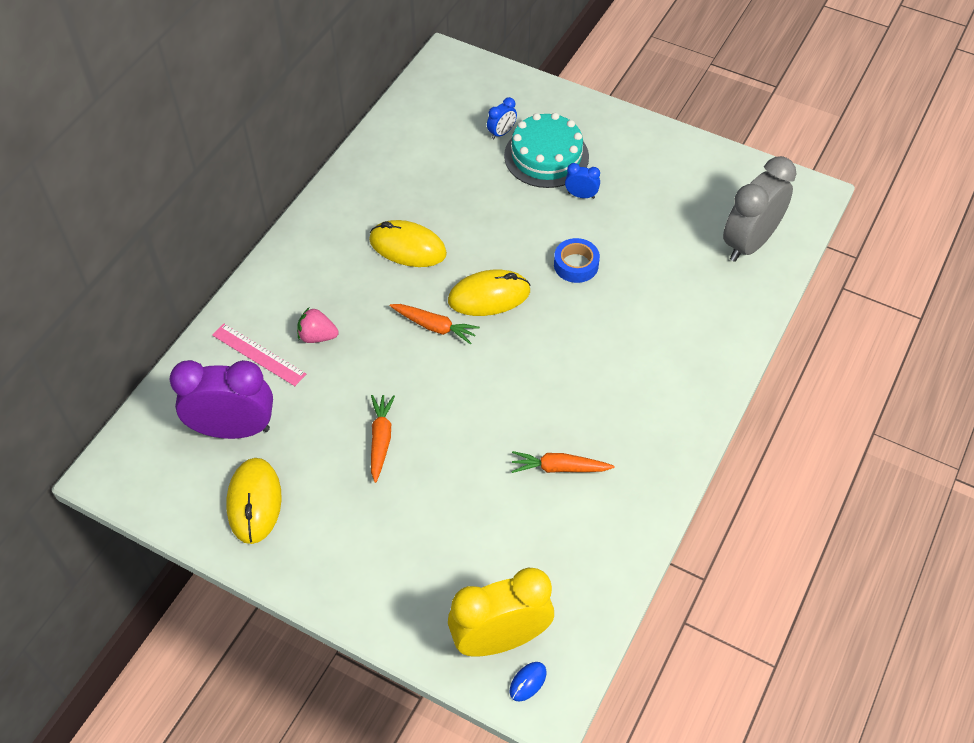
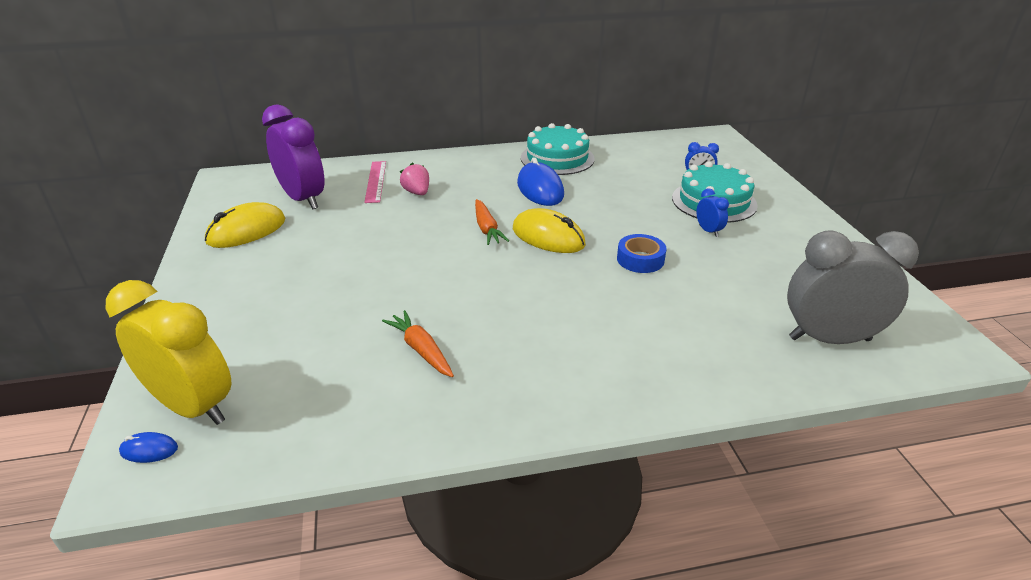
camera: 50 degrees right, 20 degrees down
(364, 195) = (557, 158): none -> turquoise cake
(381, 439) = (354, 253): orange carrot -> none
(407, 247) = (540, 189): yellow mouse -> blue mouse

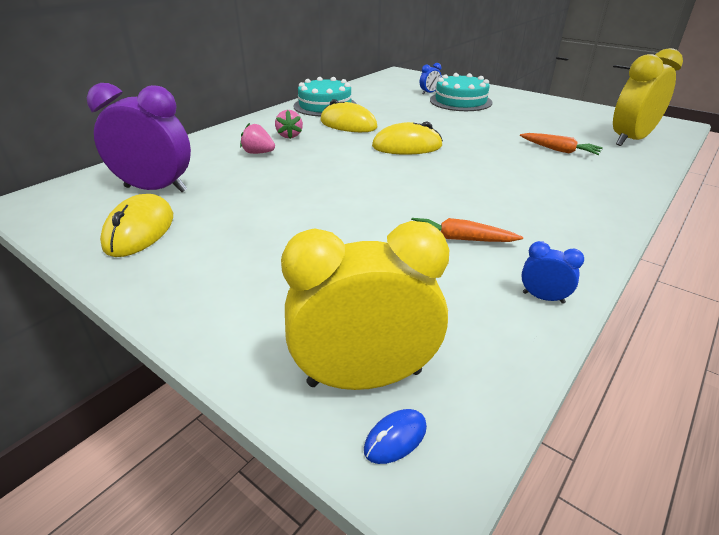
camera: 40 degrees left, 0 degrees up
(376, 181) = (206, 157): pink ruler -> none
(469, 183) = (289, 136): none -> pink strawberry
(487, 228) = (357, 156): orange carrot -> orange carrot (559, 150)
(540, 189) = (348, 124): blue mouse -> yellow mouse
(640, 259) = (481, 139): blue tape -> none
(708, 231) = (486, 115): blue clock -> blue clock (543, 298)
(829, 339) = (630, 140): grey clock -> yellow clock

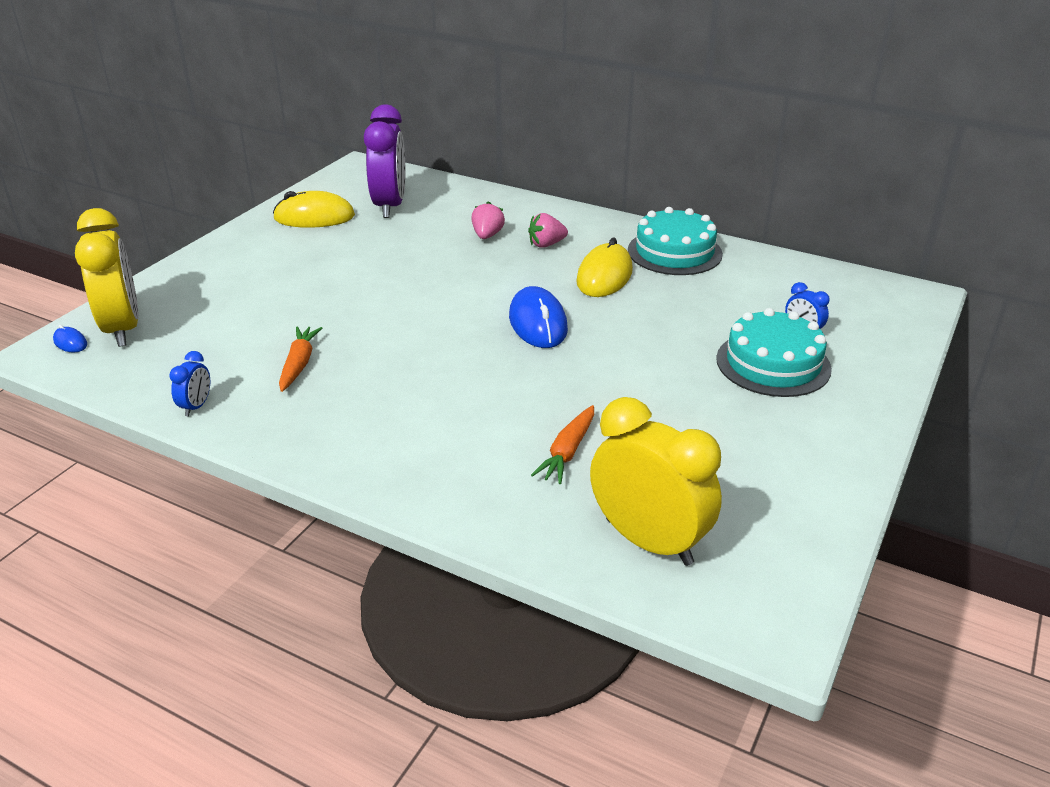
camera: 80 degrees right, 0 degrees up
(407, 146) = (538, 323): yellow mouse -> blue mouse

